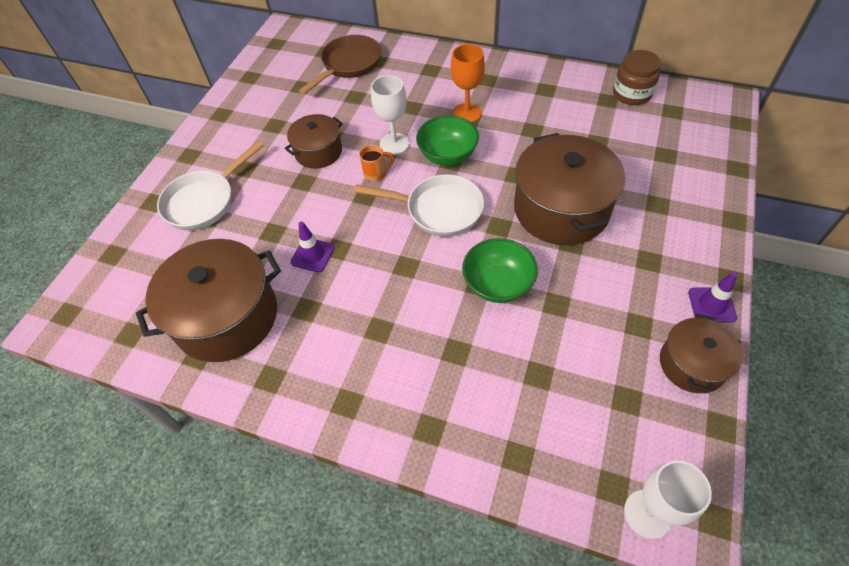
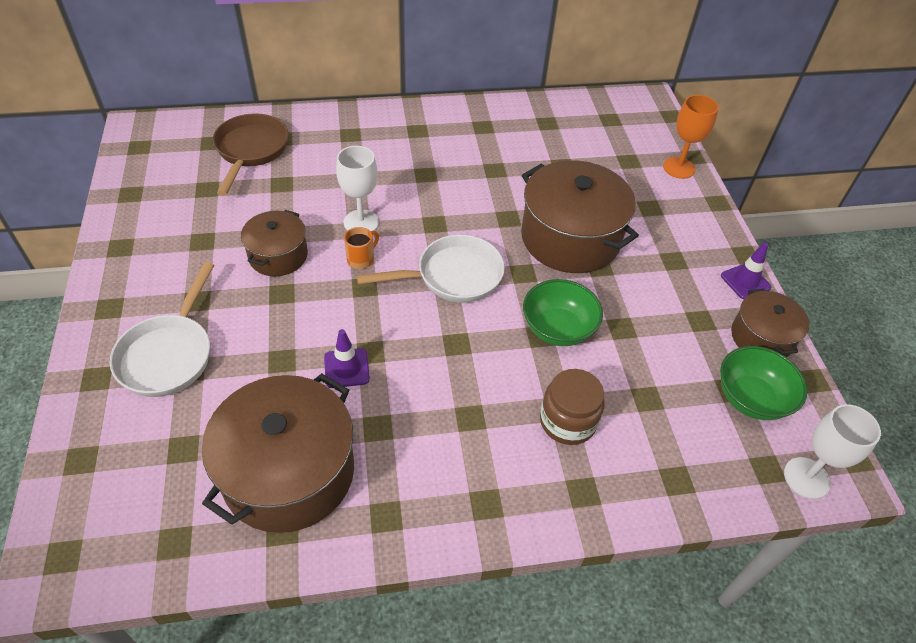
camera: 35 degrees left, 5 degrees down
(447, 155) = (426, 218): green bowl -> green bowl (751, 398)
(467, 113) = (418, 170): orange goblet -> orange goblet (679, 168)
(632, 94) = (565, 112): brown jar -> brown jar (567, 421)

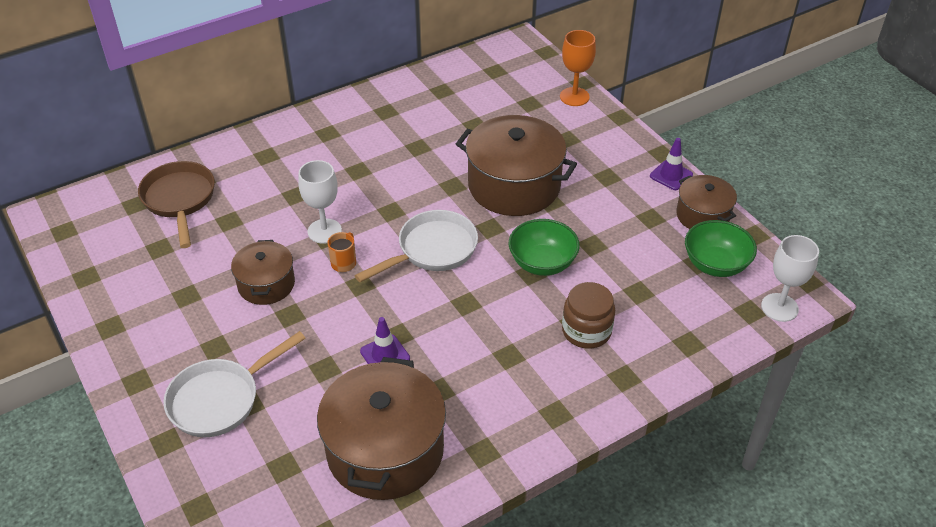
camera: 20 degrees left, 5 degrees down
(169, 354) = (220, 399): white pan -> white pan turned 60 degrees clockwise

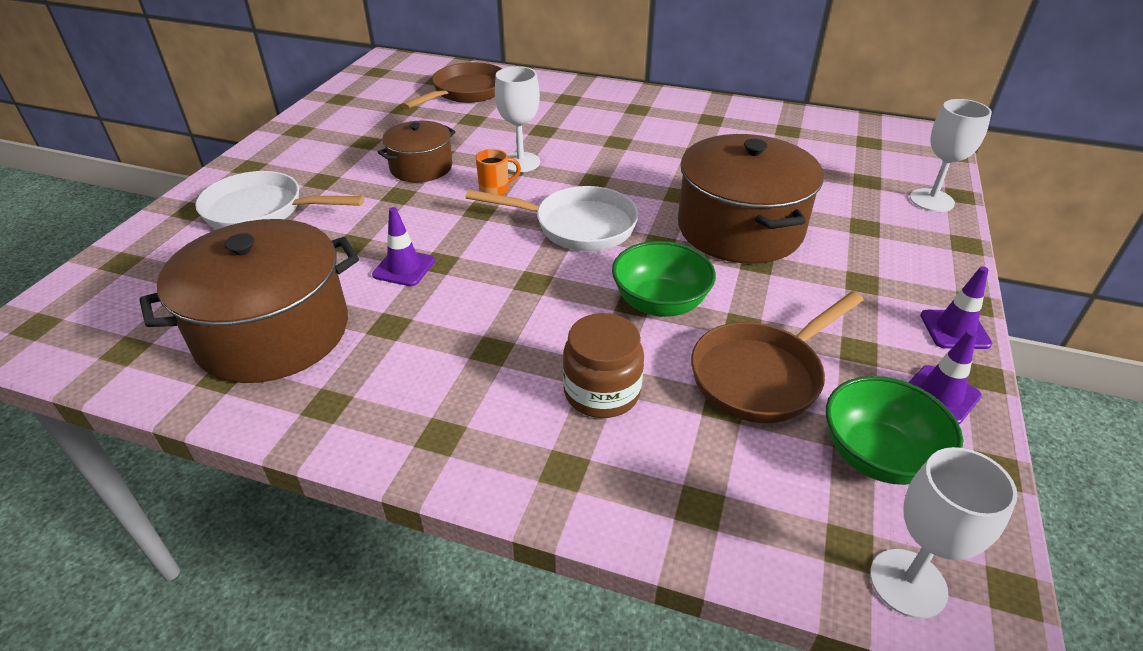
camera: 50 degrees right, 5 degrees down
(574, 97) = (931, 200): orange goblet -> white goblet
(633, 264) = (761, 375): none -> brown pan
(702, 215) = (940, 395): brown pot -> purple traffic cone

